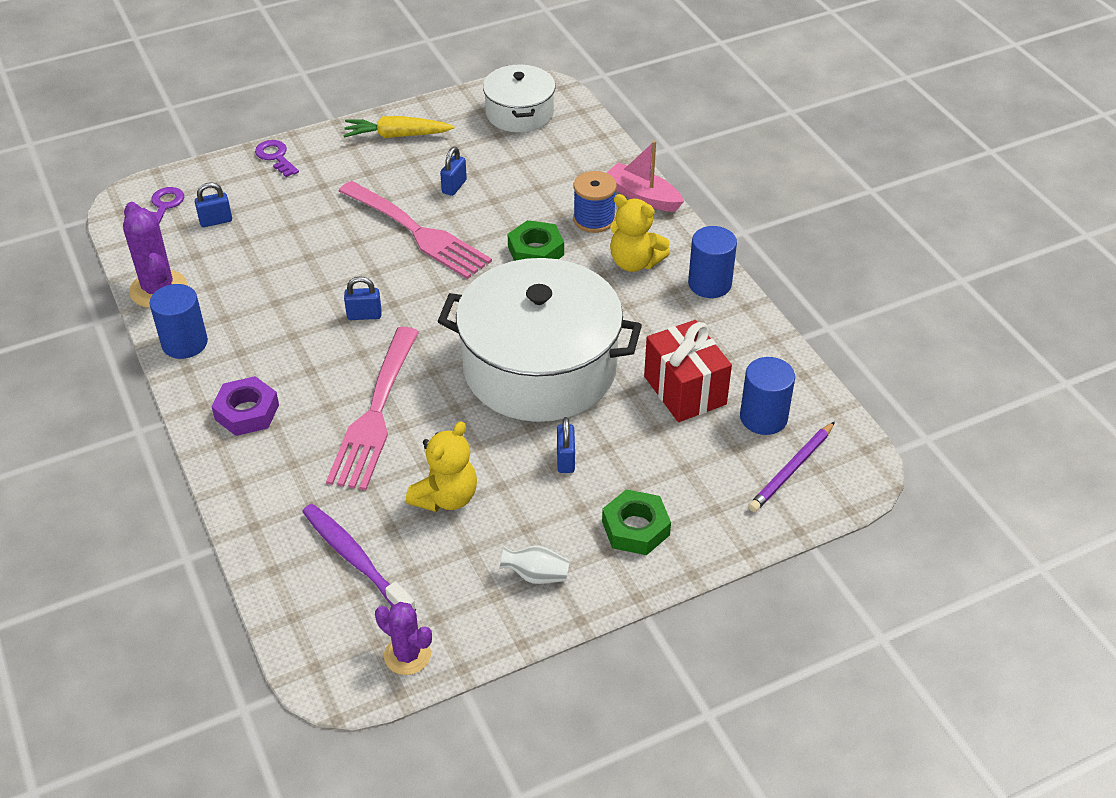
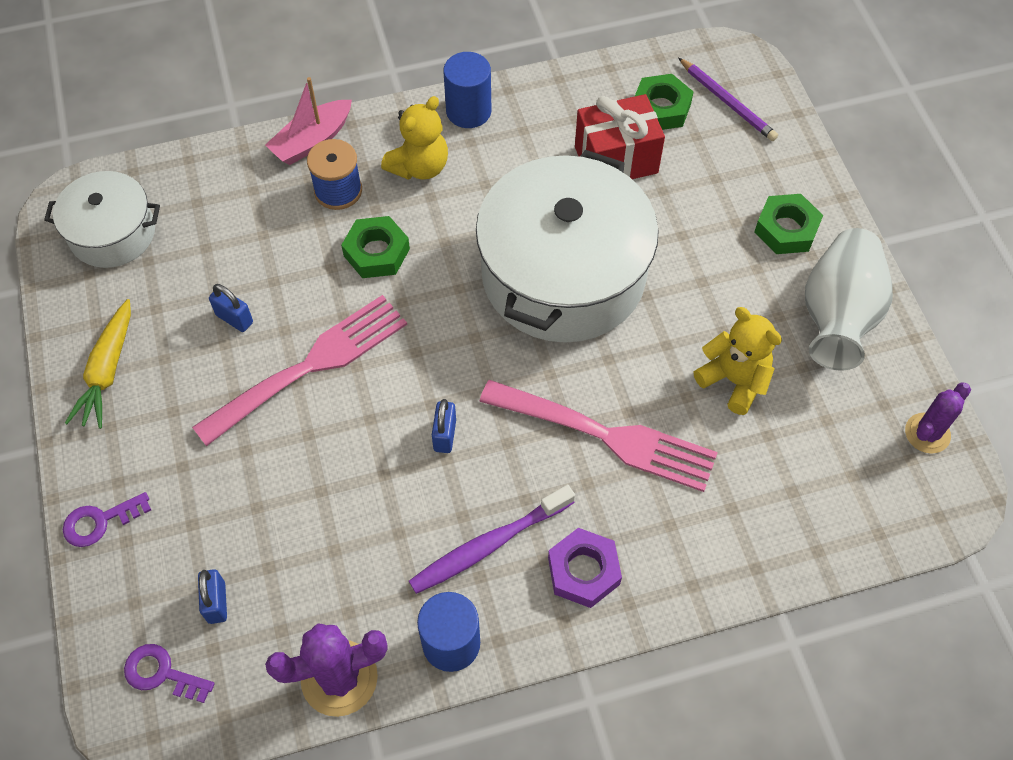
camera: 80 degrees left, 15 degrees up
(355, 559) = (809, 470): purple toothbrush -> purple toothbrush (489, 545)
(536, 575) = (837, 316): white vase -> white vase, size x2.27
(565, 460) = (695, 271): blue padlock -> none
(763, 417) = (661, 108): blue cylinder -> green nut

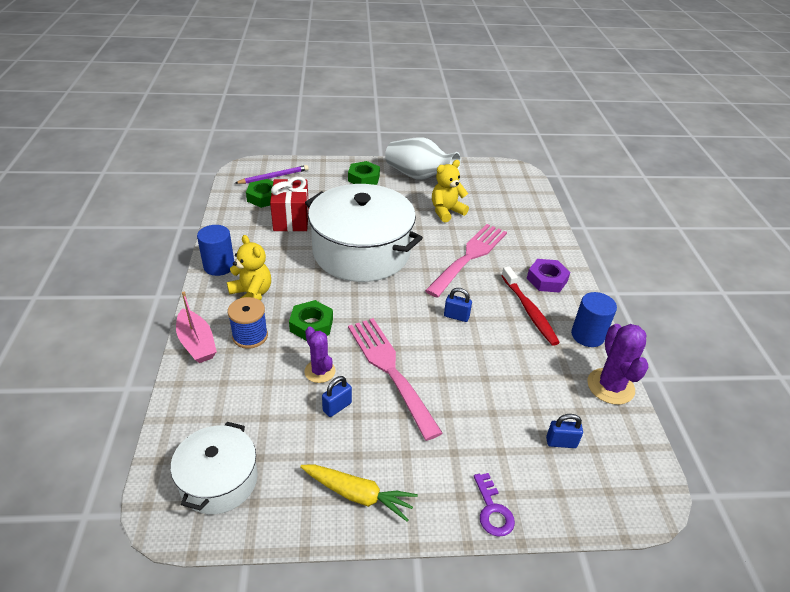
camera: 80 degrees left, 20 degrees down
(162, 673) = (612, 480): purple key -> none
(489, 545) = (529, 311): purple toothbrush -> red toothbrush
(927, 433) = (486, 169): purple cactus -> purple cactus (320, 371)

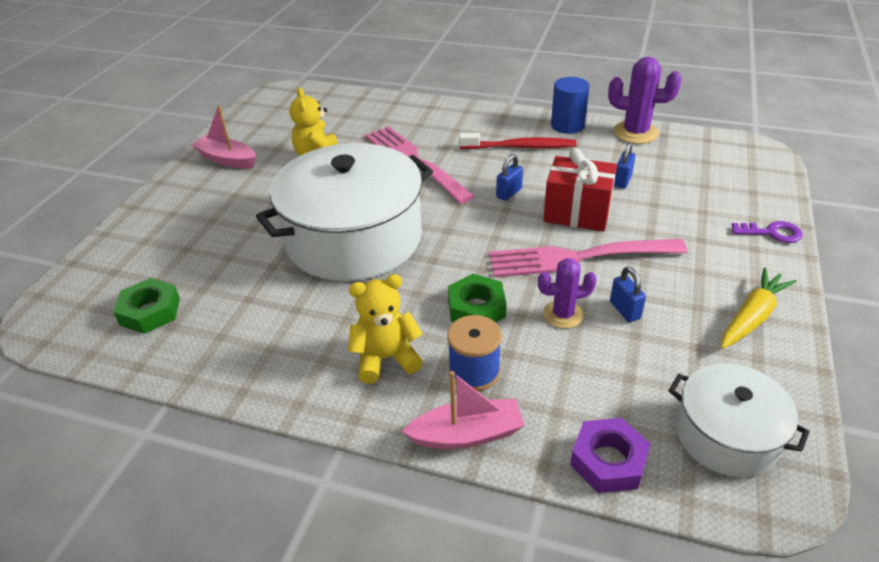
camera: 65 degrees left, 0 degrees up
(219, 266) = (296, 388): blue cylinder -> none
(273, 177) = (101, 292): purple pencil -> none
(291, 219) = (231, 291): red gift -> red gift (577, 213)
(363, 178) = (189, 205): green nut -> none
(419, 176) = (227, 160): white vase -> pink boat
(547, 280) = (478, 125): purple nut -> purple nut (608, 461)
(561, 442) = (697, 176): blue padlock -> blue padlock (622, 181)

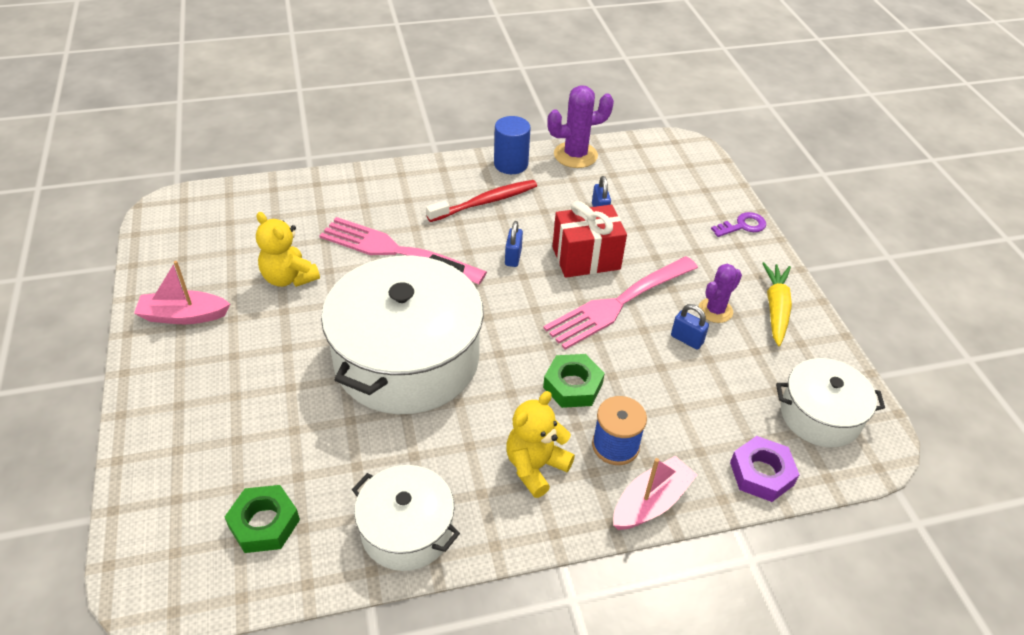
camera: 35 degrees left, 5 degrees up
(241, 361) = (407, 530): none -> white pot
(563, 314) = (644, 363): purple cactus -> purple cactus (715, 310)

